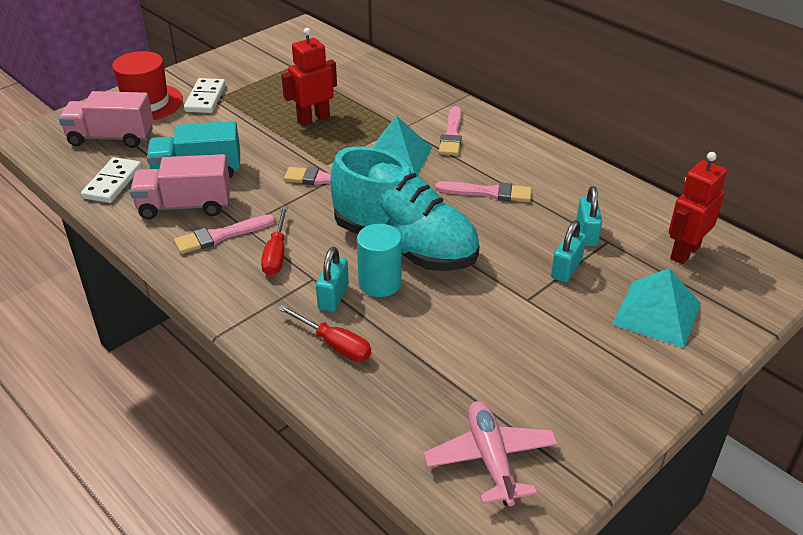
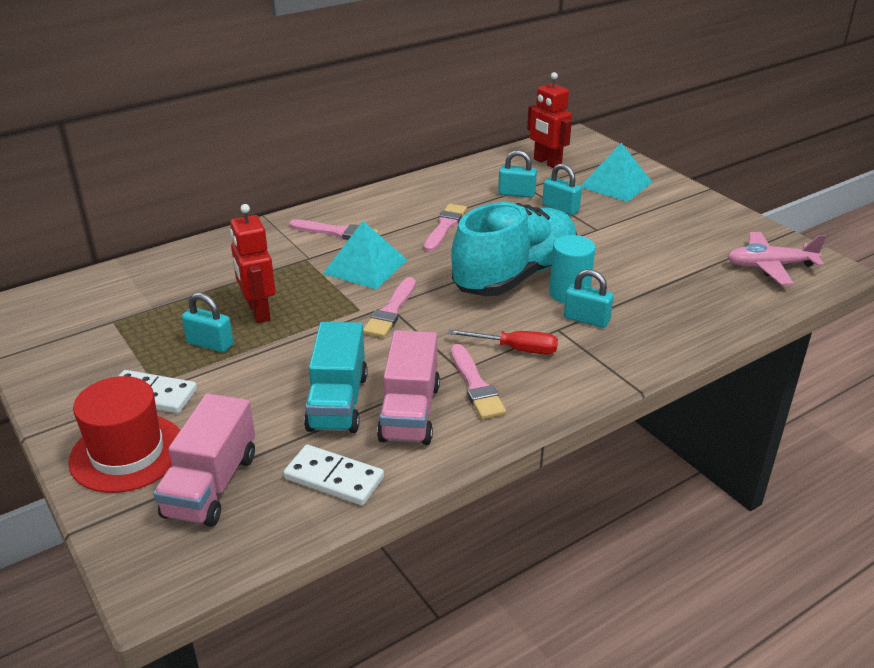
camera: 80 degrees left, 5 degrees down
(267, 107) = (210, 344): none -> turquoise padlock
(334, 344) = (652, 323): red screwdriver -> none

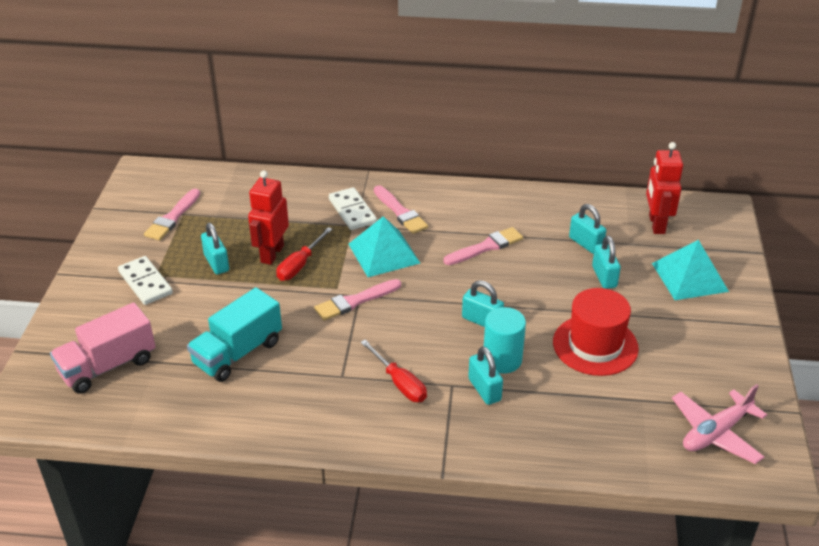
camera: 40 degrees right, 5 degrees up
(127, 453) = (92, 316): red hat -> red hat (595, 345)
(299, 308) = (300, 265): none -> red screwdriver
(334, 478) = (173, 405): white domino -> white domino (352, 211)
(410, 412) = (270, 388): pink truck -> none
(476, 385) = (336, 395): pink brush -> pink brush (172, 217)
(515, 276) = (482, 321): turquoise shoe -> turquoise padlock
(770, 266) = (715, 433): pink plane -> pink plane turned 75 degrees counterclockwise

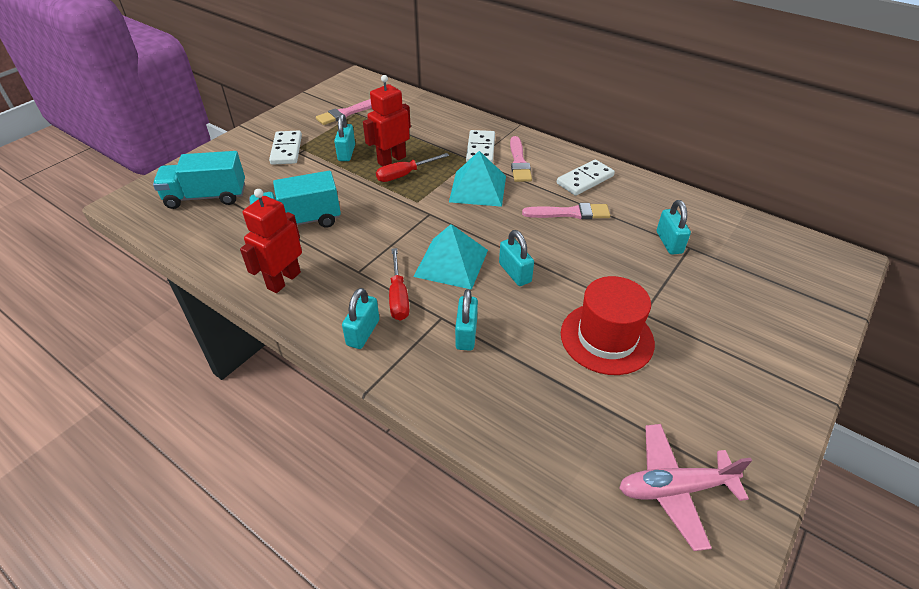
camera: 30 degrees right, 5 degrees up
(108, 366) = (206, 197): pink truck -> turquoise truck
(355, 301) = (422, 217): pink brush -> none
(474, 209) = (585, 180): none -> white domino
(502, 360) = (505, 314): turquoise cylinder -> none
(604, 277) = (665, 278): turquoise padlock -> turquoise padlock (363, 332)
(656, 224) = (757, 250): red robot -> red robot (283, 280)
(690, 277) = (760, 312): turquoise pyramid -> turquoise pyramid (451, 263)

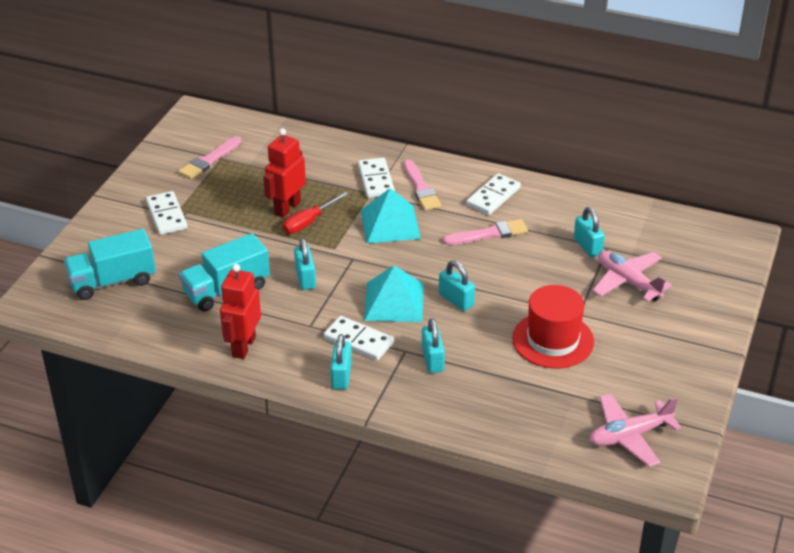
camera: 15 degrees left, 5 degrees down
(346, 153) = (234, 208): turquoise padlock -> turquoise padlock (305, 278)
(398, 296) = (358, 340): red screwdriver -> white domino
(706, 287) = (628, 282): none -> pink plane

